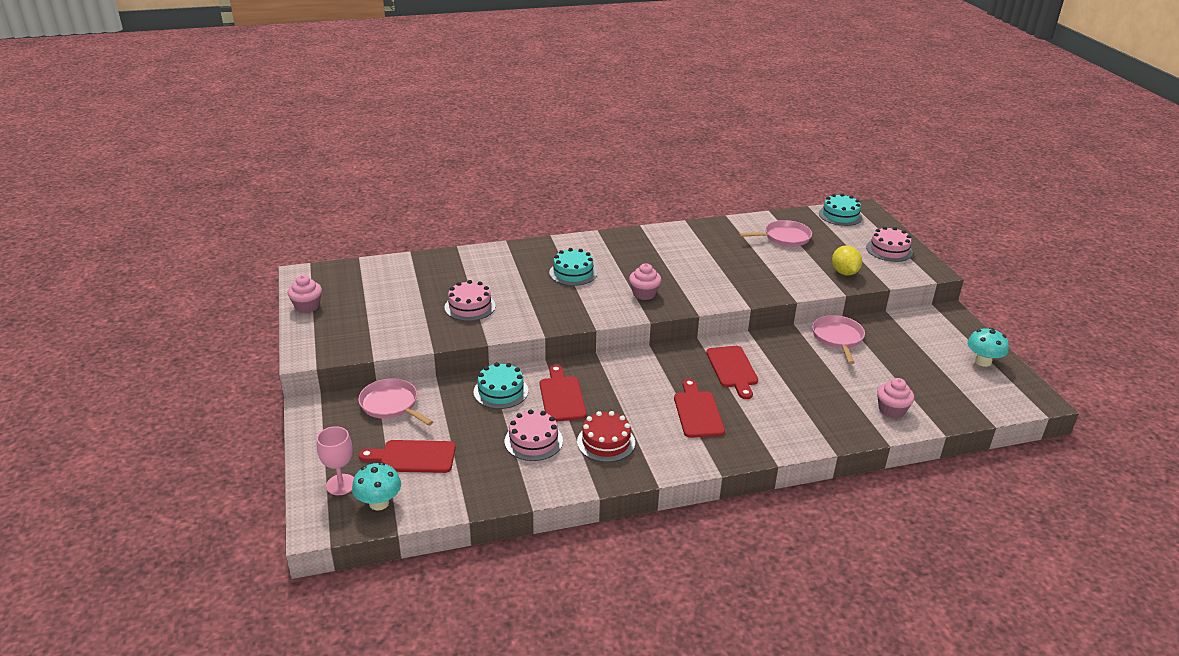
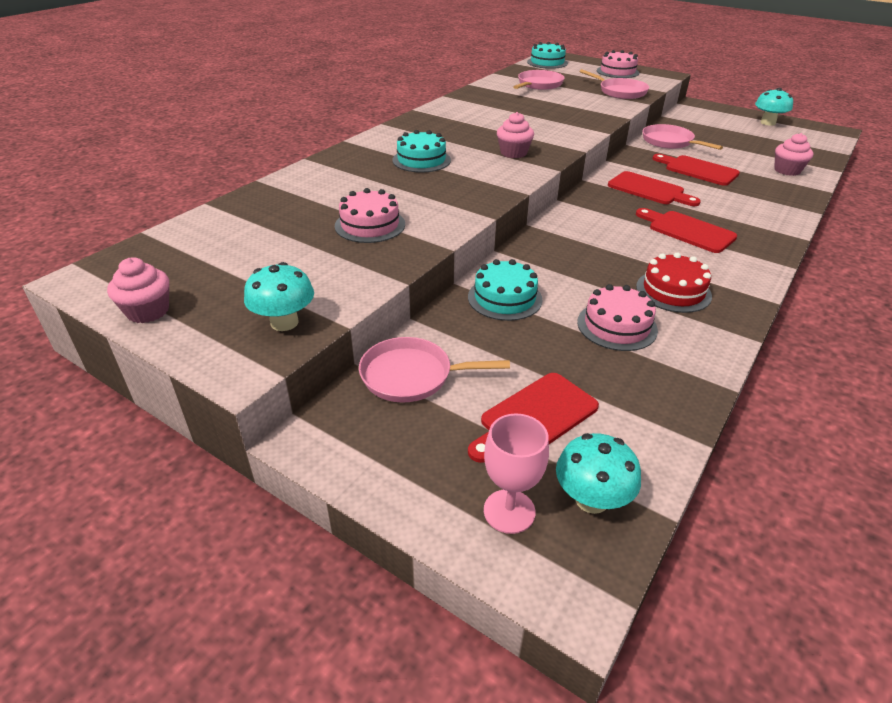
camera: 40 degrees left, 5 degrees up
(351, 342) = (284, 322): none -> turquoise mushroom
(562, 396) = (567, 273): red cutting board -> red cutting board (698, 170)
(844, 272) = (620, 92): yellow lemon -> pink pan

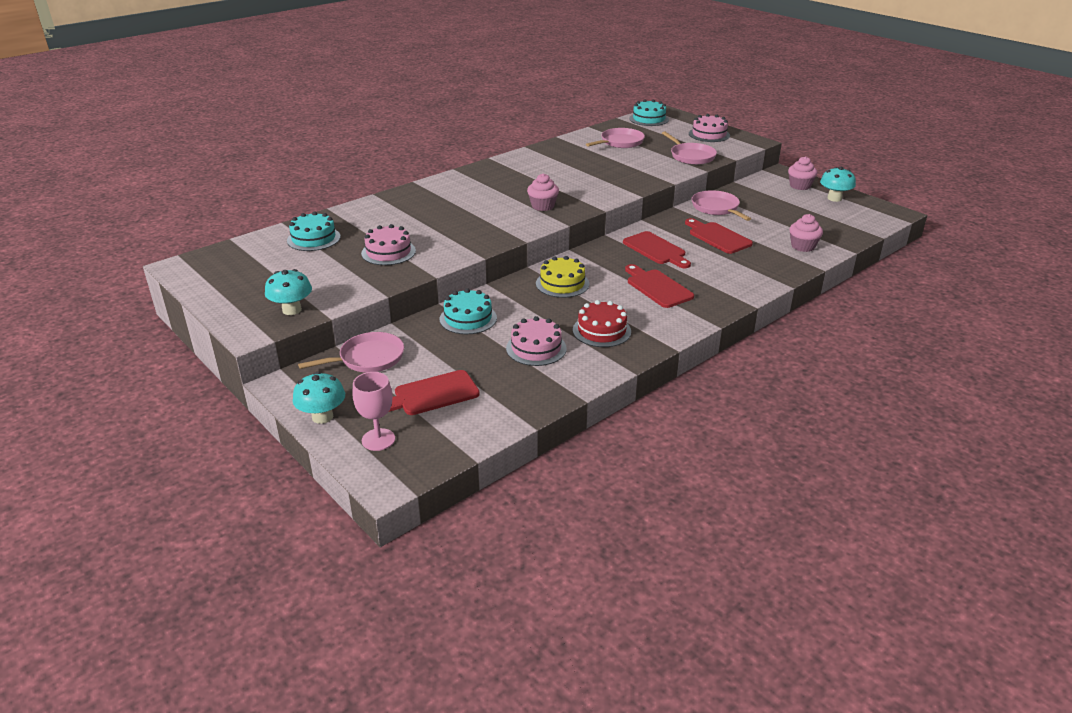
camera: 15 degrees right, 5 degrees down
(148, 311) = (211, 292): pink cupcake -> pink cupcake (800, 186)
(411, 376) = (368, 358): pink pan -> pink pan turned 135 degrees clockwise
(421, 160) = (462, 205): turquoise cake -> turquoise cake (313, 238)
(582, 239) = (562, 284): none -> yellow cake
(591, 499) = (433, 442): turquoise mushroom -> turquoise mushroom (322, 417)

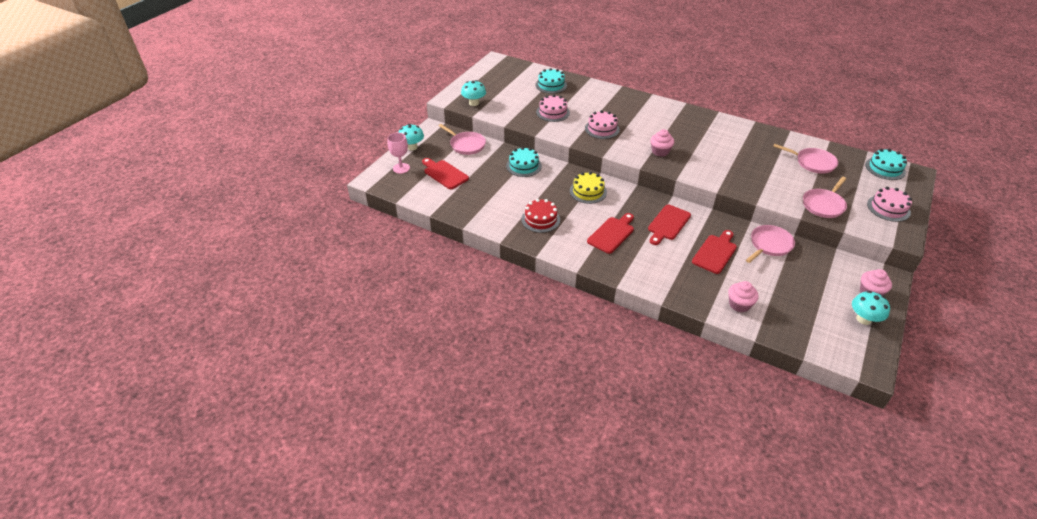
camera: 70 degrees right, 10 degrees up
(536, 348) = (506, 198): pink cake -> pink cake (602, 129)

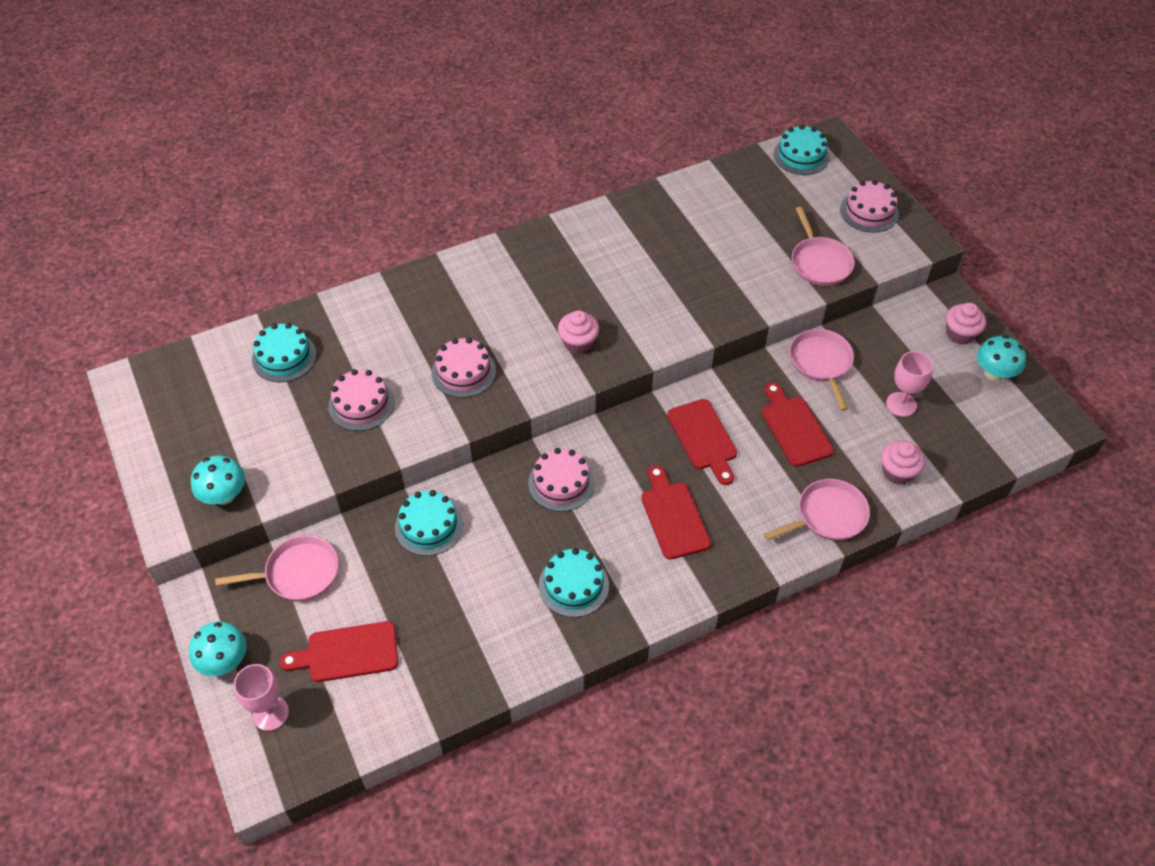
camera: 55 degrees left, 10 degrees up
(540, 219) = (573, 585): red cake -> turquoise cake
(588, 191) = (561, 483): yellow cake -> pink cake
(786, 287) = (901, 404): none -> pink goblet
(812, 163) = (737, 209): pink pan -> pink pan (828, 516)

